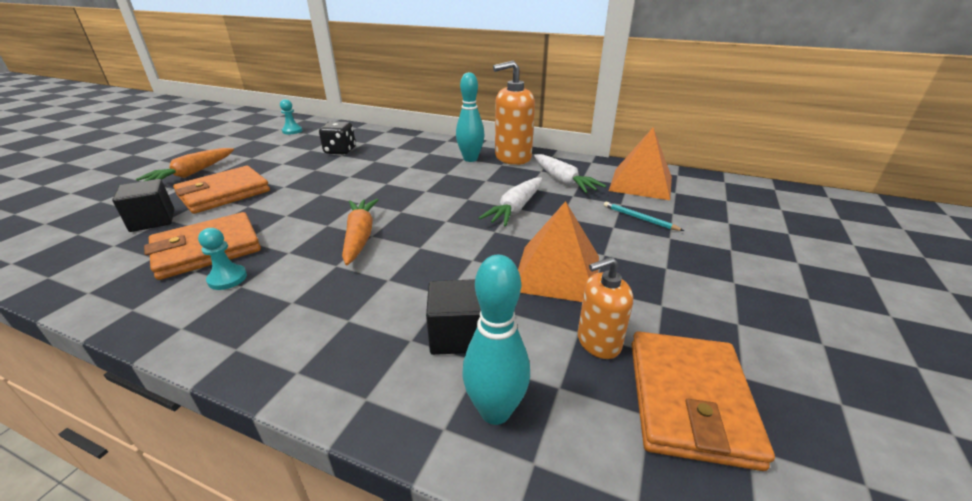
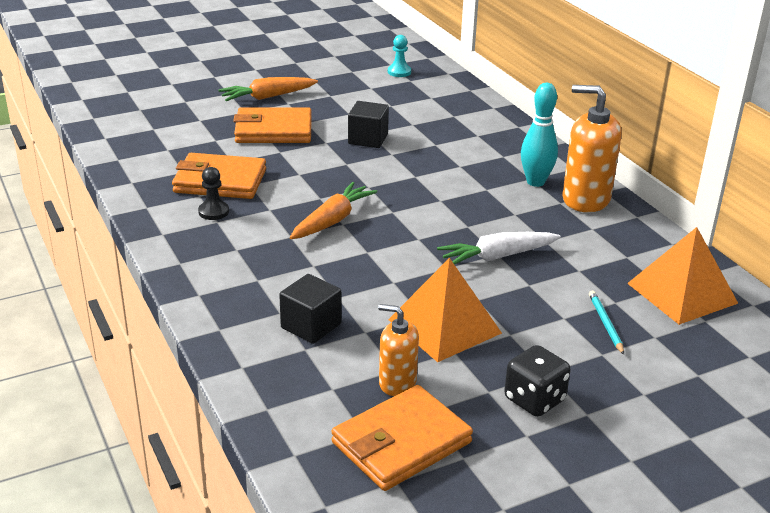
camera: 40 degrees right, 0 degrees up
(153, 220) = (205, 137): black cube -> black cube (368, 139)
(227, 278) = (213, 212): turquoise pawn -> black pawn
(340, 151) = (416, 118): black dice -> black dice (534, 400)
(495, 411) = (279, 376): turquoise bowling pin -> none
(563, 181) = (595, 250): white carrot -> none

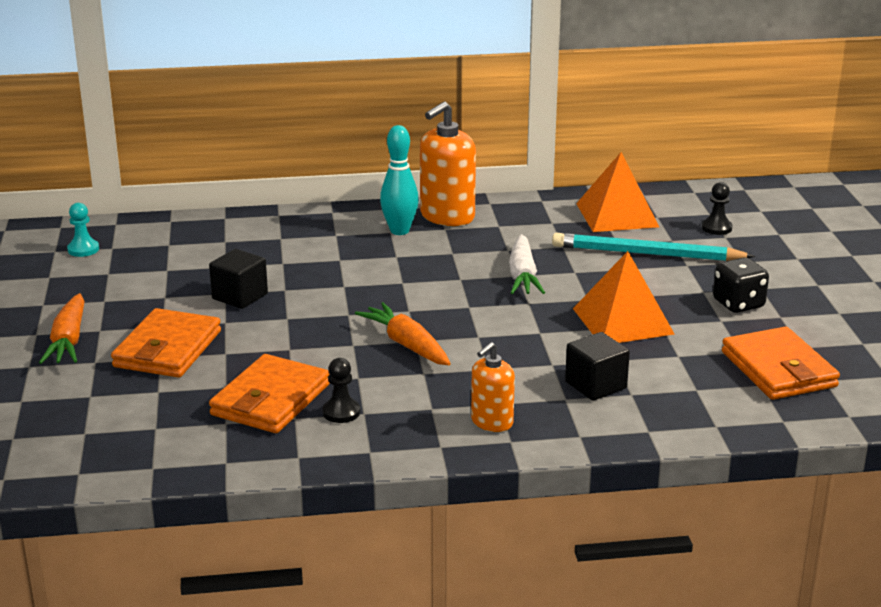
camera: 70 degrees left, 5 degrees down
(397, 383) = (698, 357): orange soap dispenser -> orange soap dispenser (491, 422)
(605, 324) = (647, 254): turquoise pencil -> turquoise pencil, size x2.21
(714, 366) = (716, 228): none -> black pawn

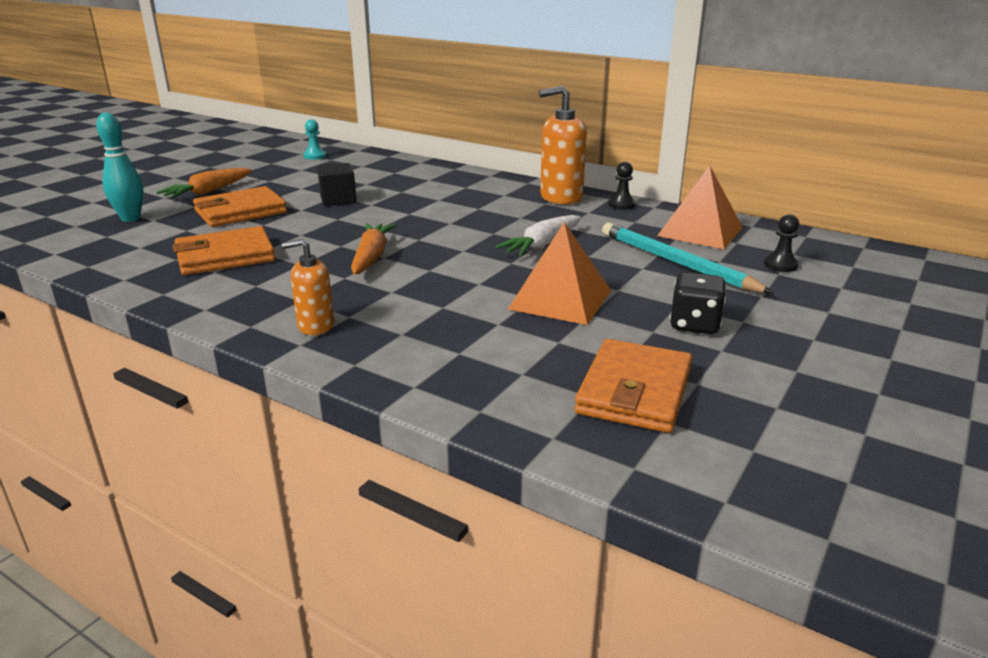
camera: 40 degrees right, 0 degrees up
(341, 412) = (244, 279): black pawn -> black pawn (621, 205)
(399, 231) = (510, 196): turquoise bowling pin -> turquoise bowling pin (130, 218)
(595, 385) = (444, 334): black cube -> none

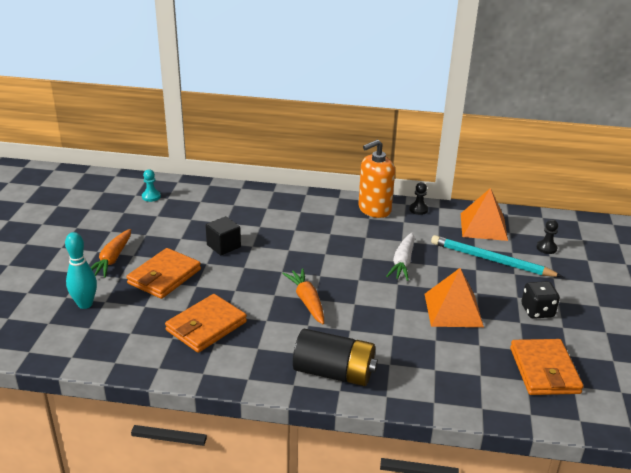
camera: 25 degrees left, 5 degrees up
(316, 326) = (334, 372): orange soap dispenser -> black battery

